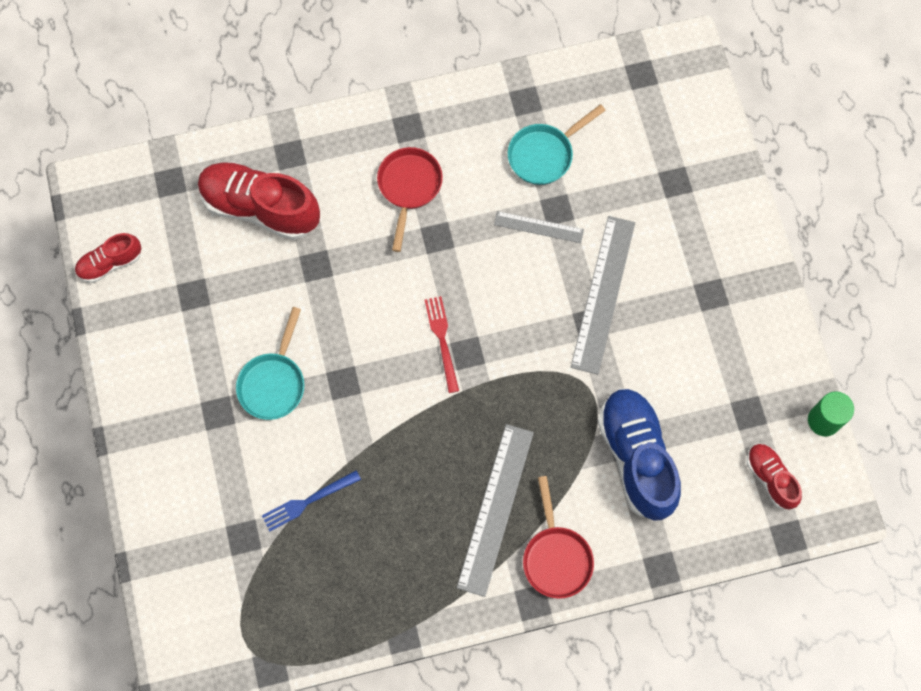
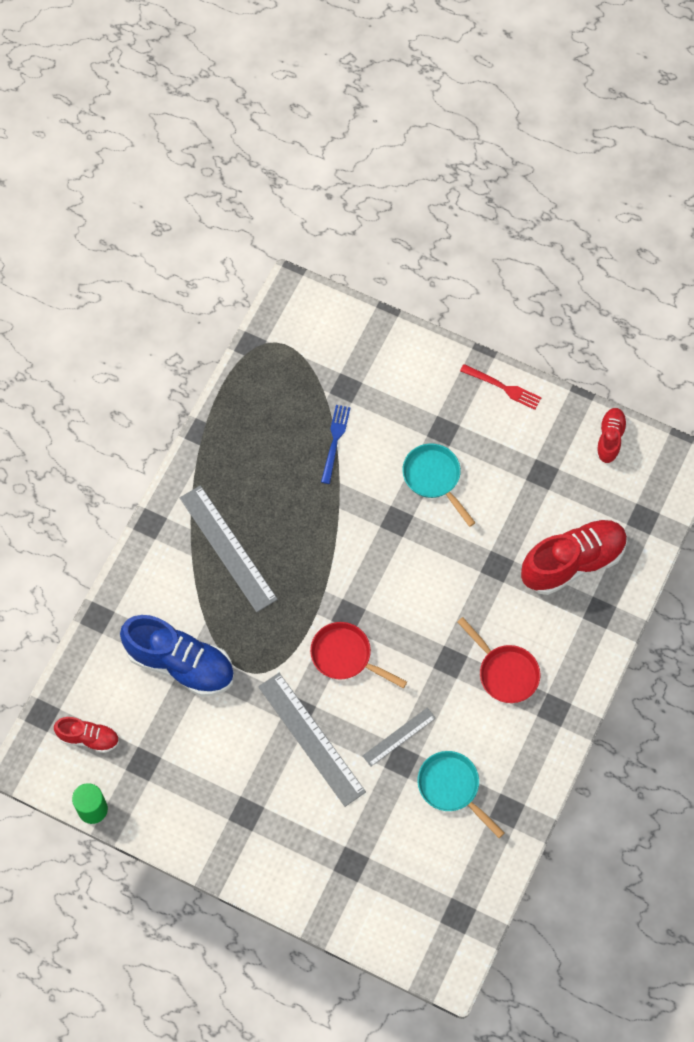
camera: 130 degrees right, 5 degrees down
(442, 340) = (371, 605): red fork -> red fork (503, 387)
(544, 154) = (452, 788): turquoise pan -> turquoise pan turned 45 degrees counterclockwise
(556, 557) = (164, 560): red pan -> red pan (345, 656)

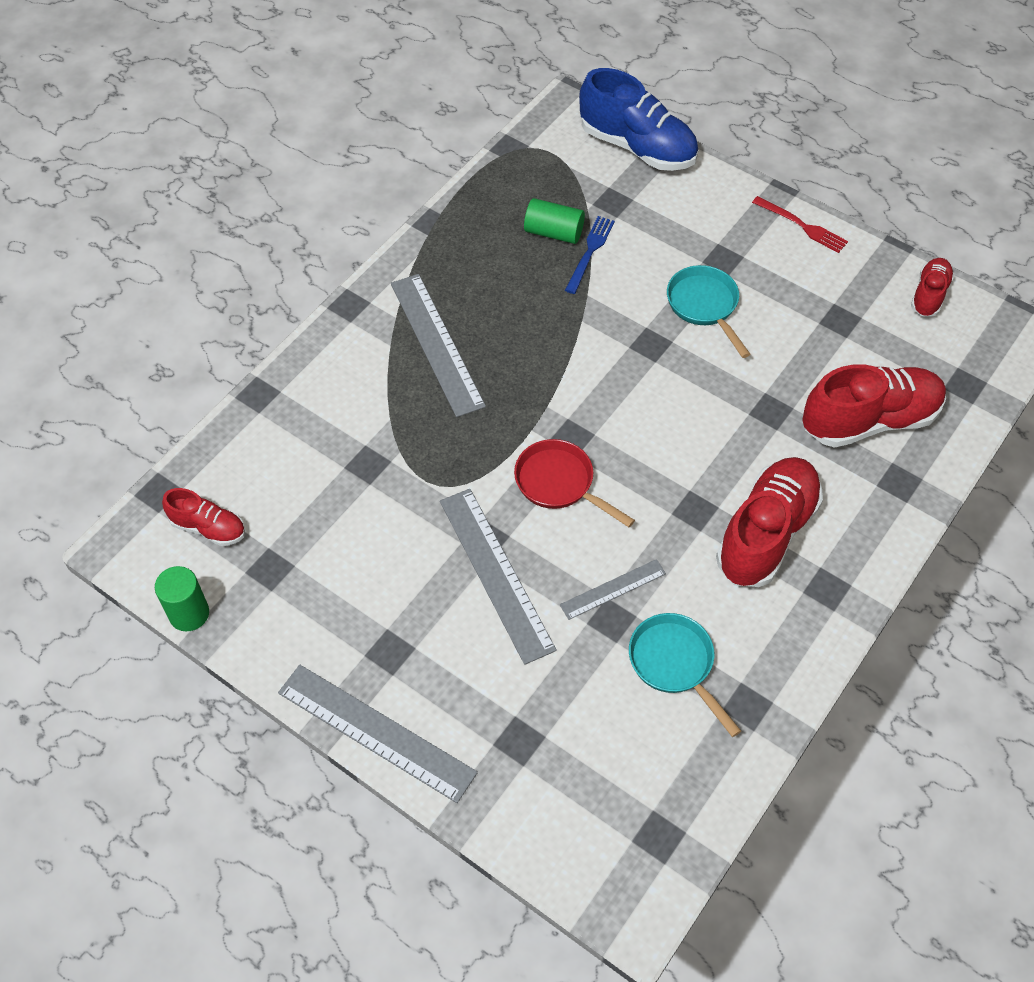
camera: 10 degrees right, 10 degrees down
(180, 663) = (347, 460): blue shoe -> blue shoe (637, 147)
(249, 875) = (376, 732): none -> grey ruler
(302, 426) = (553, 232): none -> green cylinder
(505, 672) = (766, 533): red pan -> red shoe

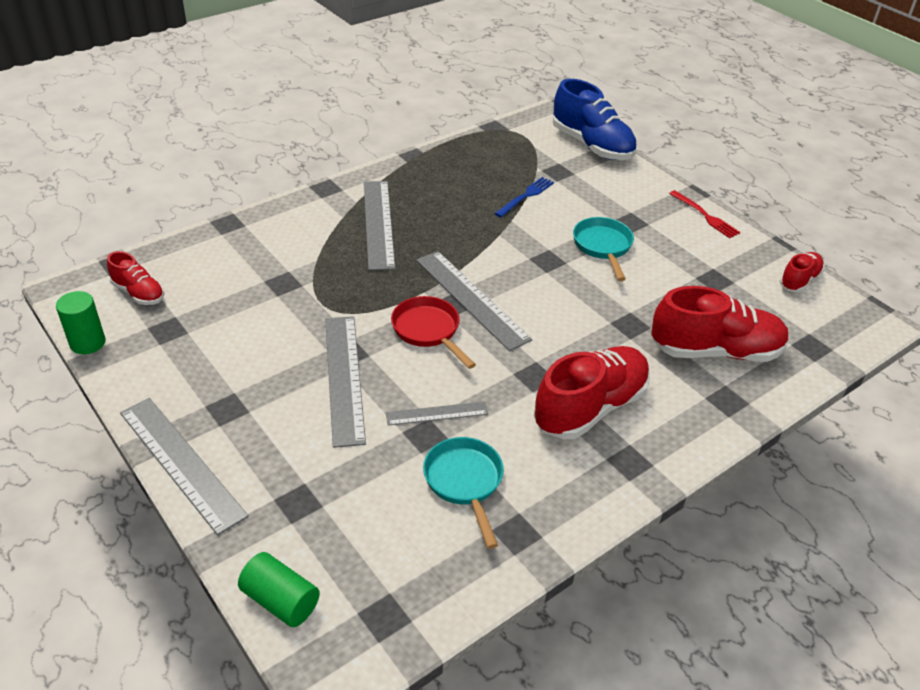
camera: 15 degrees right, 15 degrees down
(553, 232) = (503, 179): green cylinder -> green cylinder (280, 601)
(587, 425) = (471, 299): none -> grey ruler

